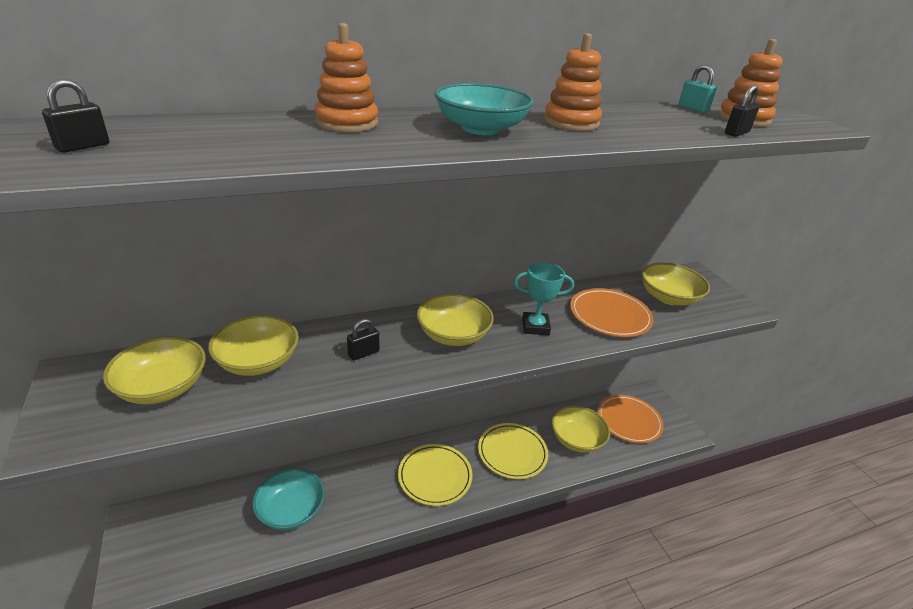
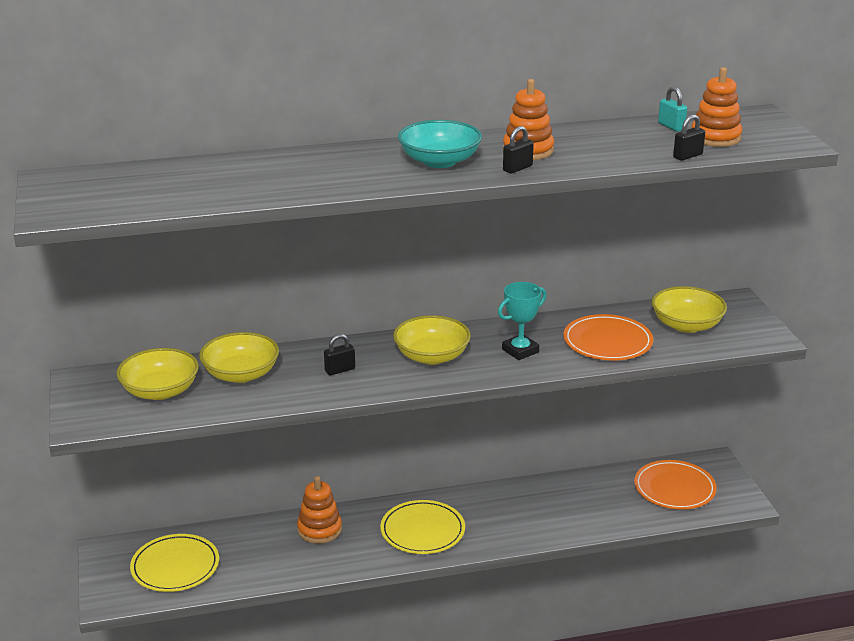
camera: 10 degrees right, 5 degrees down
(83, 146) = (136, 190): black padlock -> black padlock (517, 168)
(291, 510) = (263, 552): turquoise bowl -> none
(347, 123) = (325, 160): orange stacking toy -> orange stacking toy (319, 529)
(512, 452) = (518, 513): yellow plate -> yellow plate (175, 566)
(535, 327) = (520, 351): turquoise trophy -> turquoise trophy turned 45 degrees counterclockwise
(577, 439) = (601, 504): yellow bowl -> none

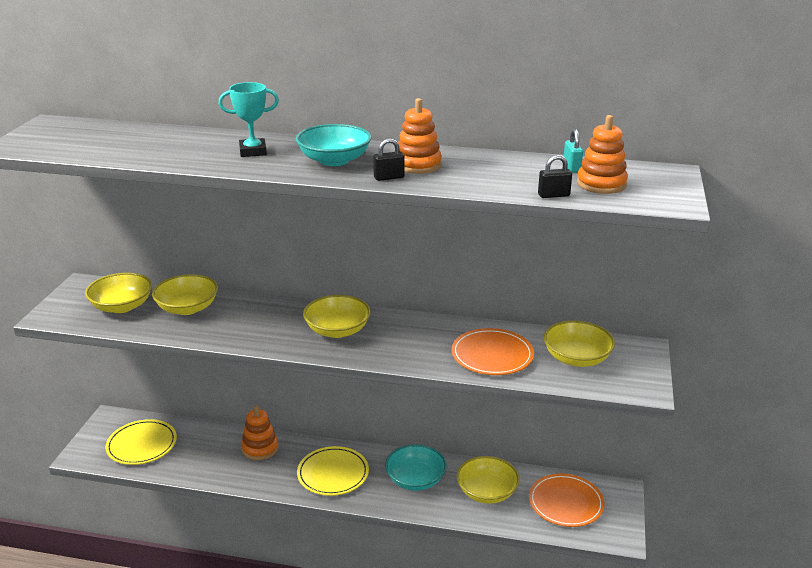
camera: 25 degrees right, 0 degrees up
(340, 370) = (259, 323): black padlock -> none
(513, 511) = (415, 480): none -> turquoise bowl
(520, 351) = (411, 344): turquoise trophy -> turquoise trophy (253, 151)
(593, 501) = (487, 492): none -> yellow bowl

